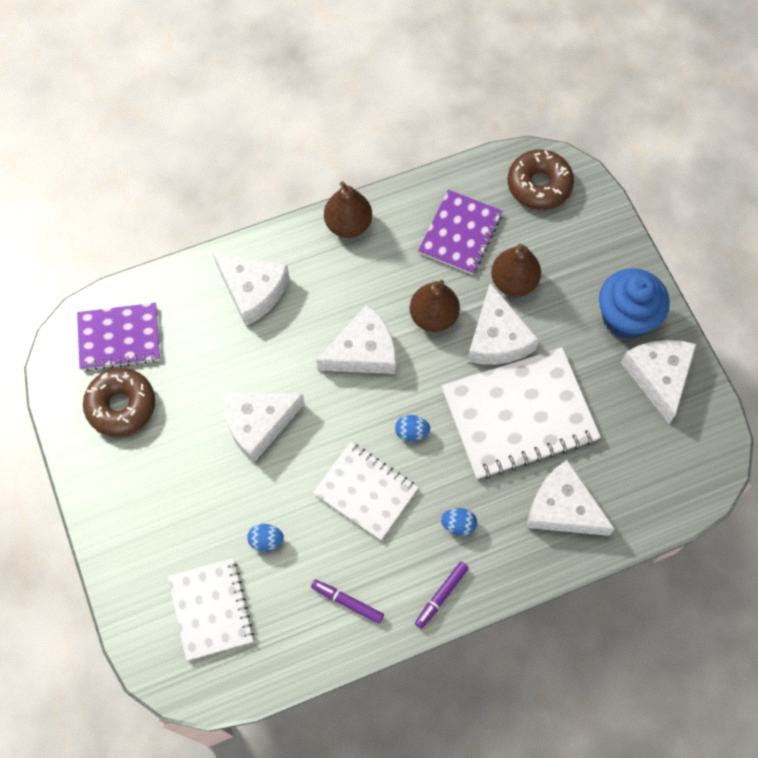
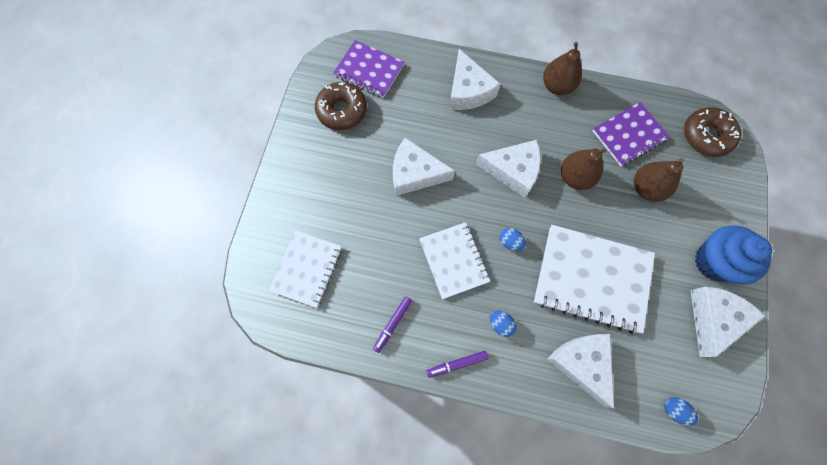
camera: 35 degrees right, 5 degrees up
(266, 540) = (370, 249): blue egg -> blue egg (674, 410)
(347, 602) = (393, 324): purple marker -> purple marker turned 120 degrees counterclockwise
(497, 338) = (610, 218): white cheese -> none

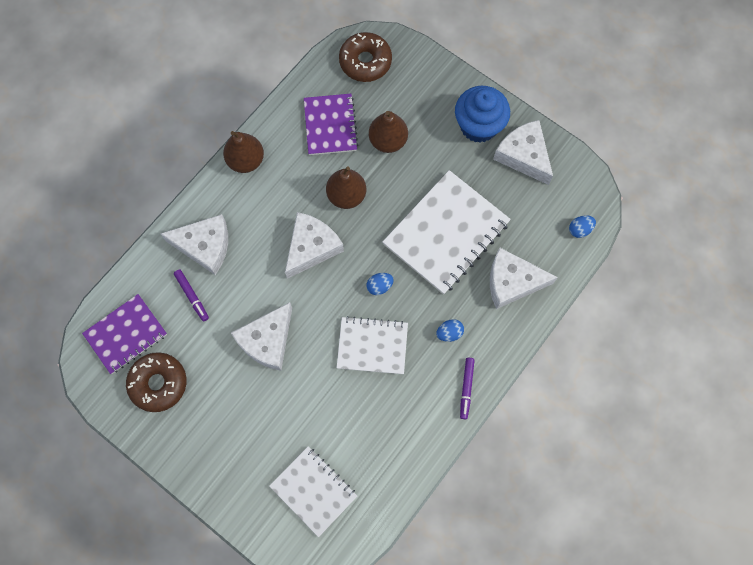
camera: 65 degrees left, 0 degrees up
(393, 324) = (405, 430): purple marker -> purple marker (192, 296)

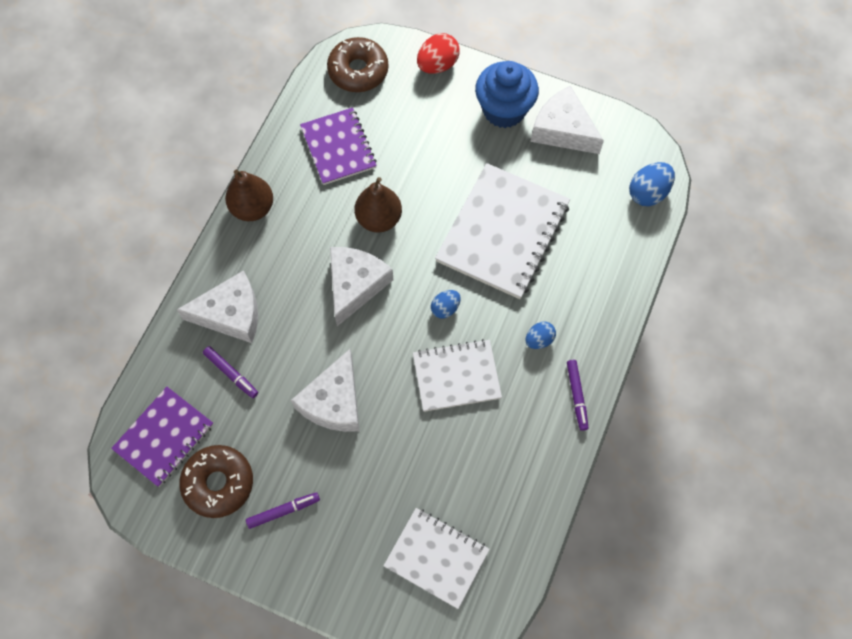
camera: 15 degrees left, 5 degrees down
(203, 419) = (283, 511): none -> purple marker
(388, 141) = (408, 149): brown pear -> none
(433, 72) = (437, 65): none -> red egg
(512, 282) = (592, 267): white cheese -> none
(579, 229) = (648, 193): blue egg -> blue egg, size x1.60

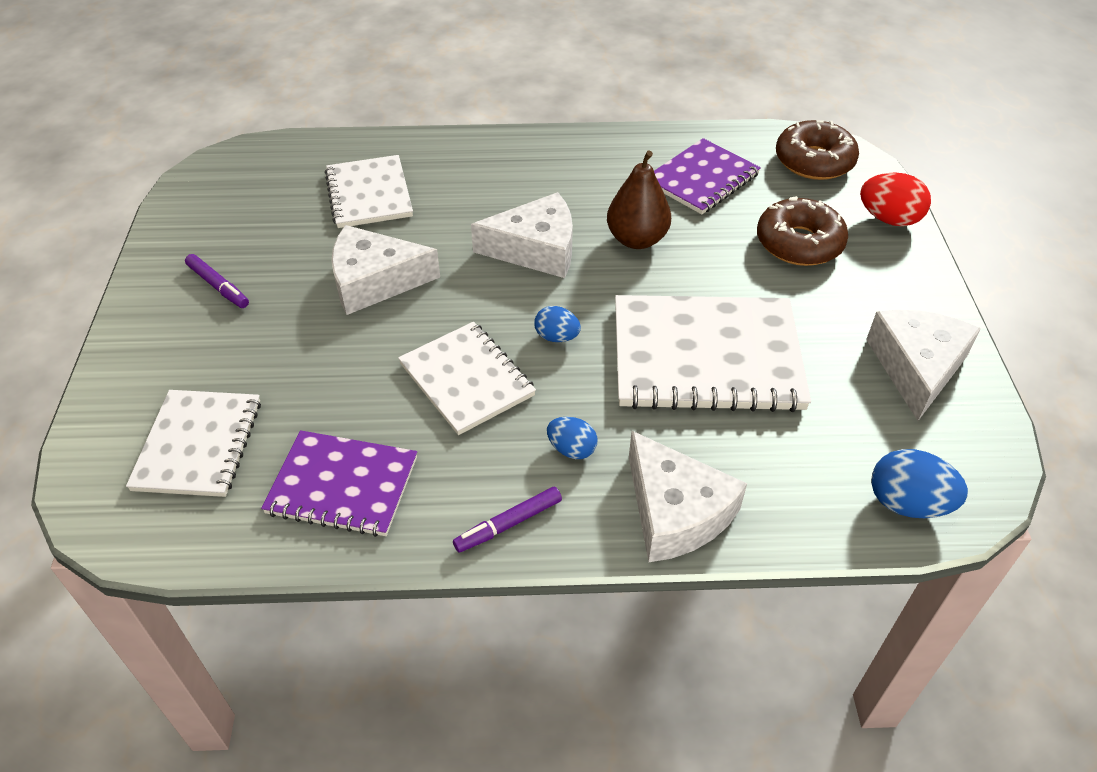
camera: 65 degrees right, 20 degrees down
(164, 437) = (273, 174): purple notebook -> purple notebook (342, 485)
(218, 483) = (234, 227): brown donut -> brown donut (799, 243)
(231, 314) = (440, 171): white cheese -> white cheese (675, 512)
(231, 373) = (369, 194): purple marker -> white notebook
(252, 208) = (576, 144): brown pear -> none
(504, 110) = (887, 298): blue cupcake -> none

